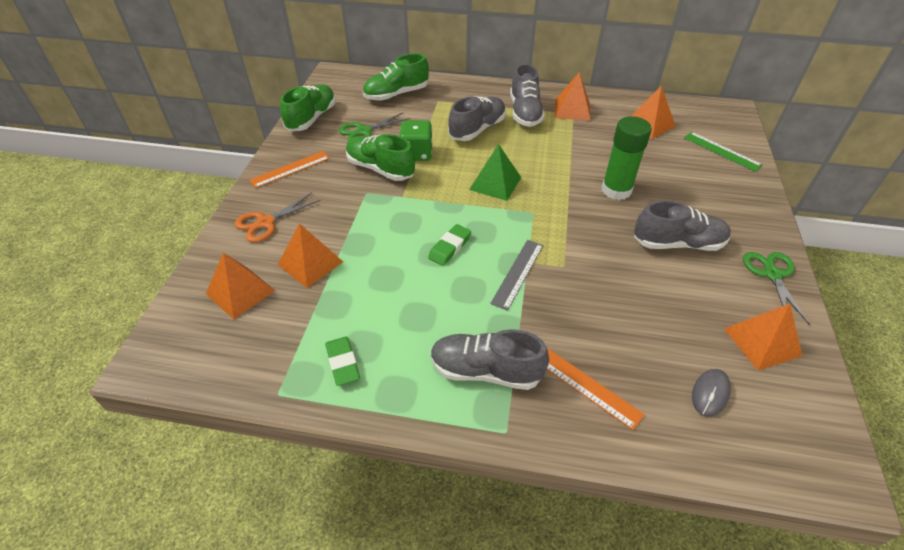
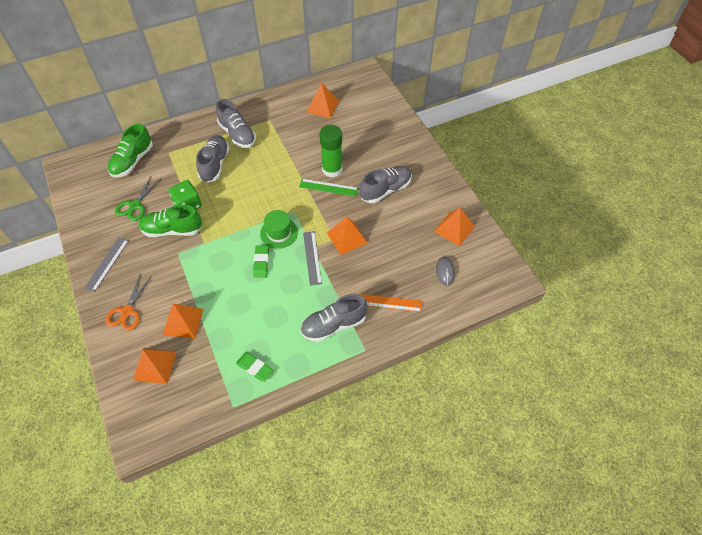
camera: 35 degrees left, 10 degrees up
(290, 169) = (107, 264): orange ruler -> grey ruler
(312, 118) = (84, 214): green shoe -> none
(495, 183) = (257, 202): green pyramid -> none
(496, 226) = (279, 233): none -> green hat
(572, 109) = (267, 117): orange pyramid -> orange pyramid (347, 237)
(721, 151) = (375, 108): green ruler -> green ruler (328, 187)
(772, 274) = (441, 184): green scissors -> none

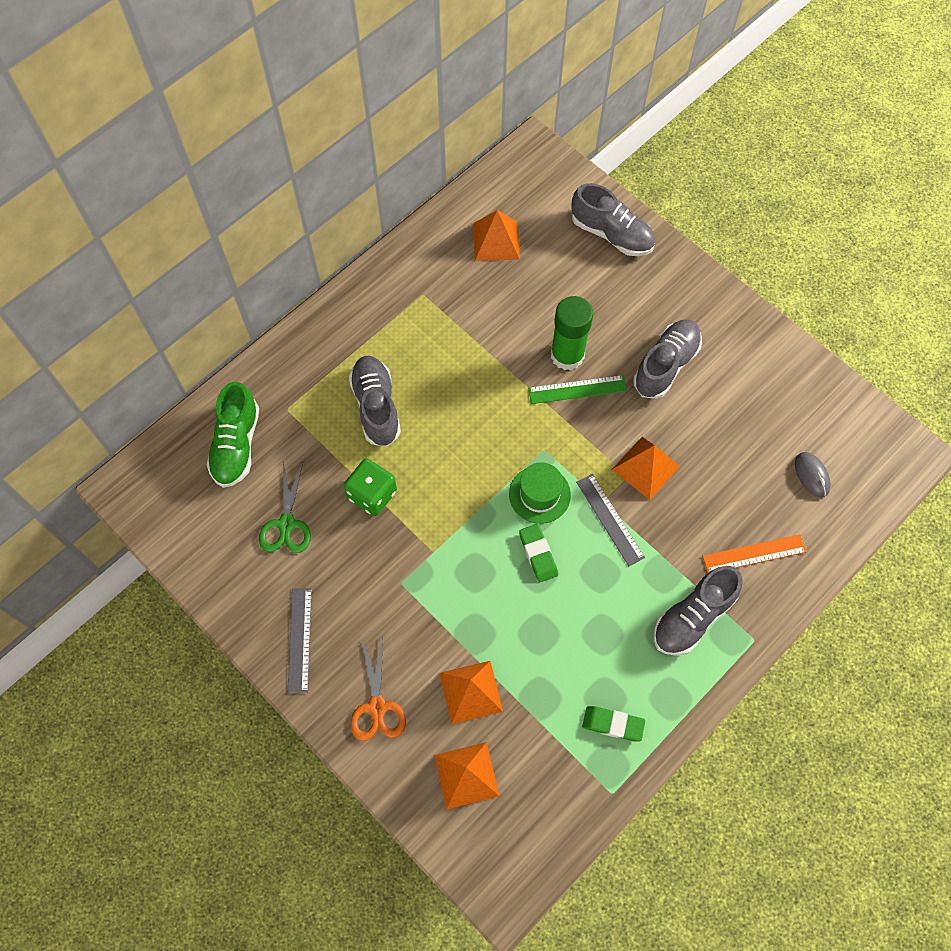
camera: 20 degrees left, 10 degrees up
(172, 230) = (371, 546): green shoe -> none
(237, 134) = (383, 338): grey shoe -> grey shoe (611, 234)
(454, 229) = (795, 399): orange pyramid -> none

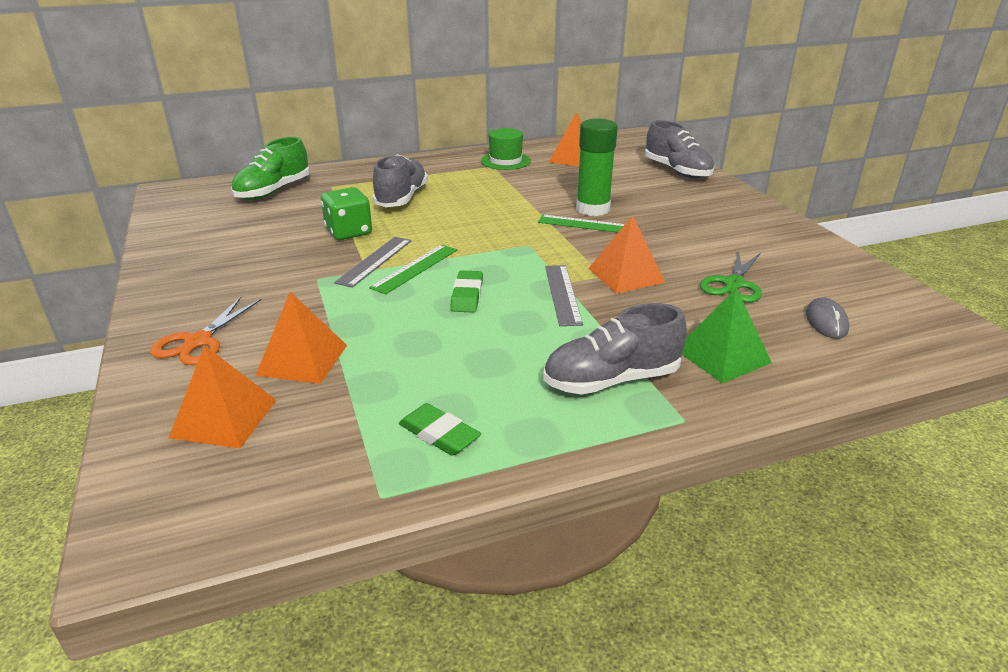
camera: 25 degrees right, 35 degrees down
(286, 524) = (261, 229): green scissors -> green scissors (733, 284)
(300, 640) = (187, 284): grey ruler -> grey ruler (375, 261)
(471, 531) = (415, 268): none -> green ruler
(539, 494) = (501, 265): green hat -> green hat (505, 161)
(665, 365) = (687, 231): grey shoe -> none
(754, 554) = (722, 356): orange ruler -> green pyramid

